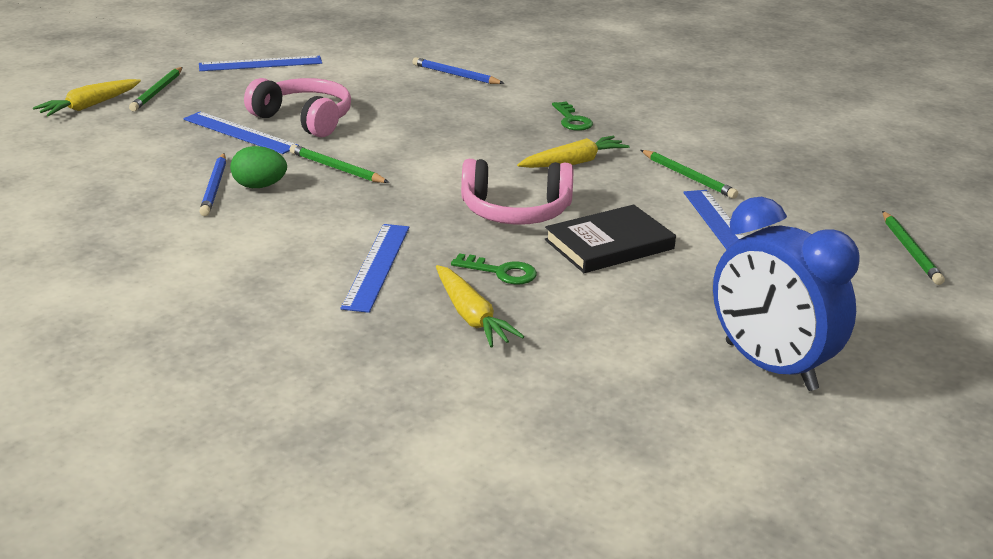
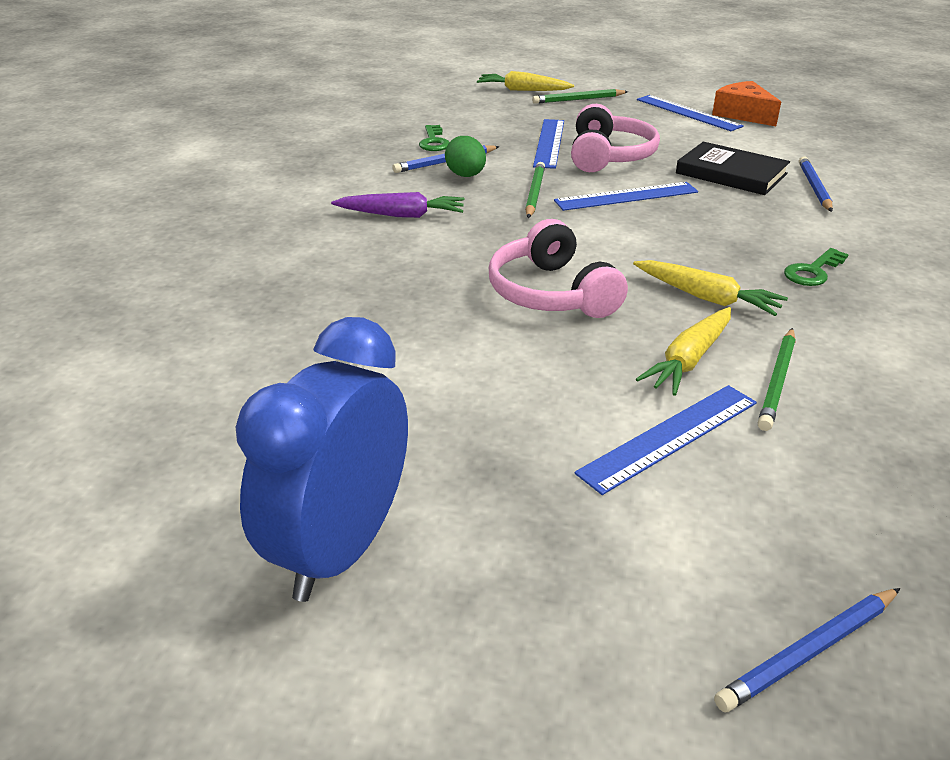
camera: 65 degrees right, 5 degrees up
(295, 48) = (743, 114): none -> orange cheese
(306, 235) = (401, 215): none -> purple carrot
(377, 266) = (376, 257): blue ruler -> blue ruler (626, 196)
(471, 316) = (321, 323): yellow carrot -> yellow carrot (689, 360)
(501, 272) = (417, 317): green key -> green key (434, 142)
(609, 244) = (537, 364): black book -> black book (731, 173)
(910, 251) = (809, 652): green pencil -> blue pencil

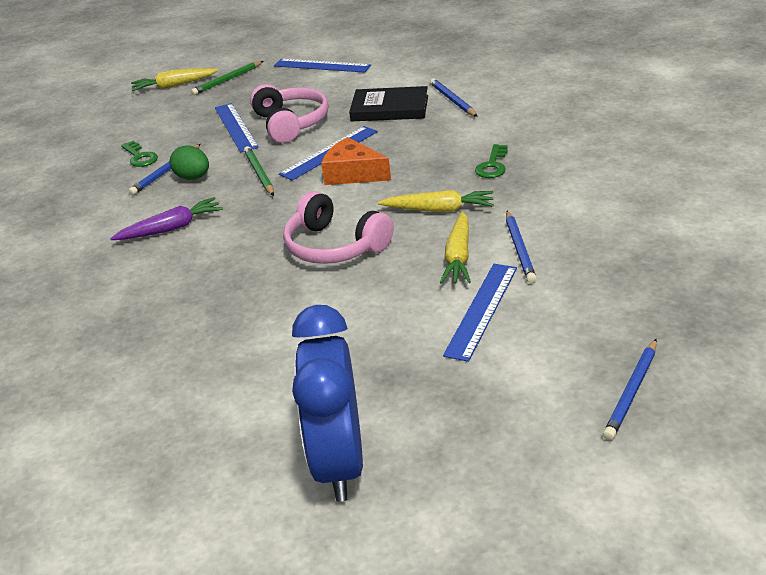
camera: 25 degrees left, 0 degrees up
(743, 114) = (363, 54): orange cheese -> orange cheese (353, 174)
(777, 381) = (519, 249): green pencil -> blue pencil

